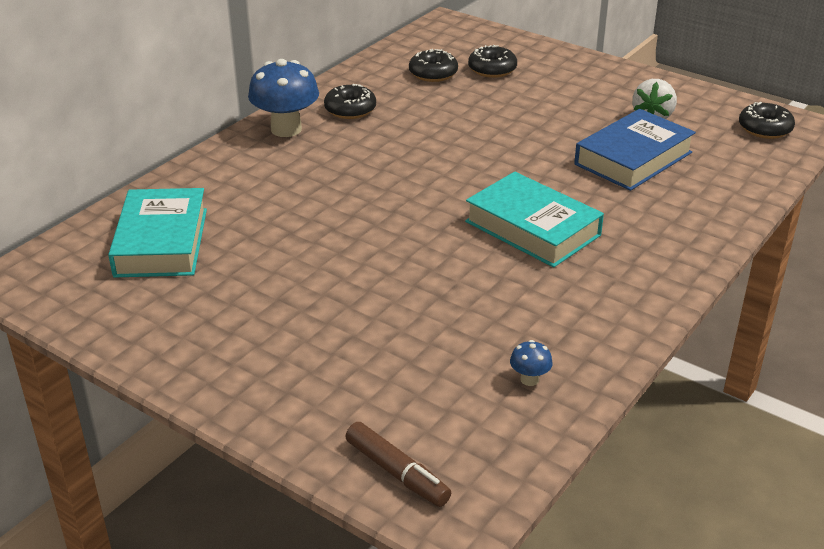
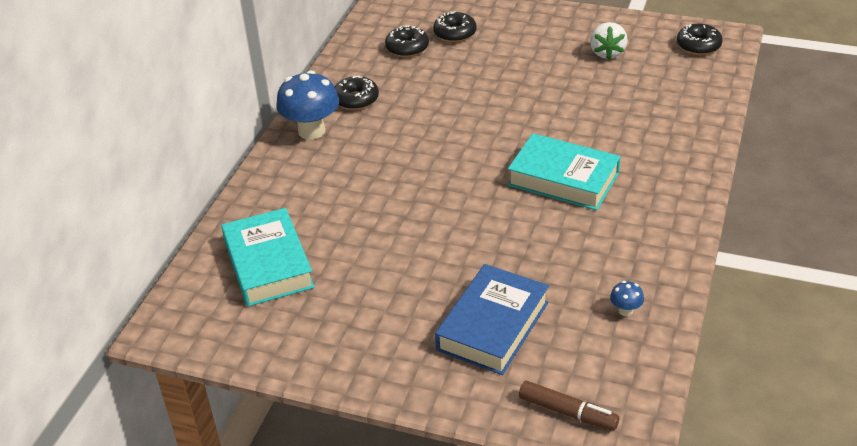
camera: 15 degrees left, 5 degrees up
(633, 158) = (610, 96): blue book -> blue book (493, 326)

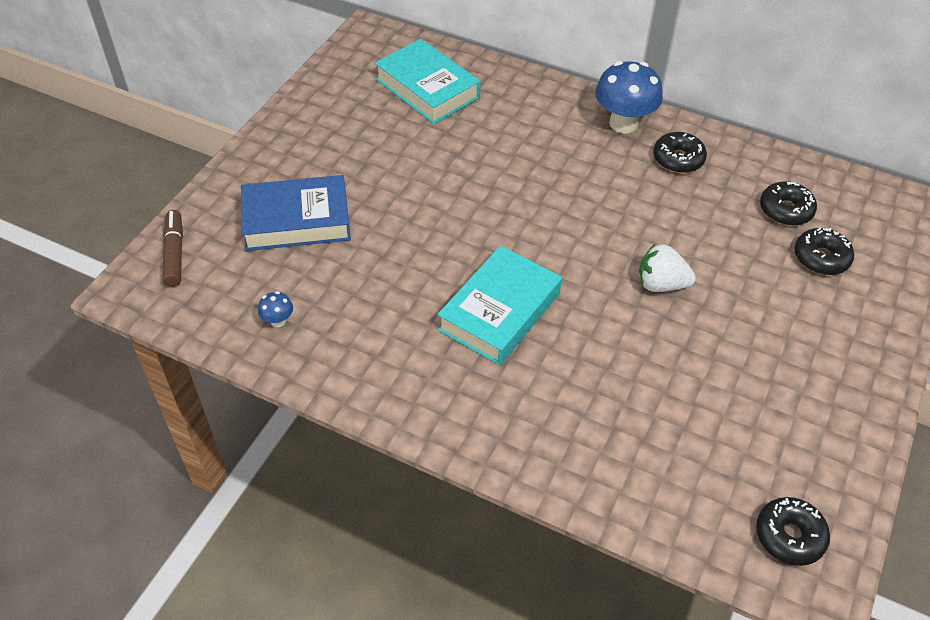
camera: 95 degrees right, 10 degrees up
(268, 264) = (427, 88): turquoise book -> turquoise book turned 60 degrees clockwise
(493, 326) = (296, 220): blue book -> blue book turned 45 degrees counterclockwise
(568, 412) = (175, 253): brown marker -> brown marker turned 135 degrees clockwise
(607, 53) = (770, 413): white strawberry -> white strawberry (661, 284)

